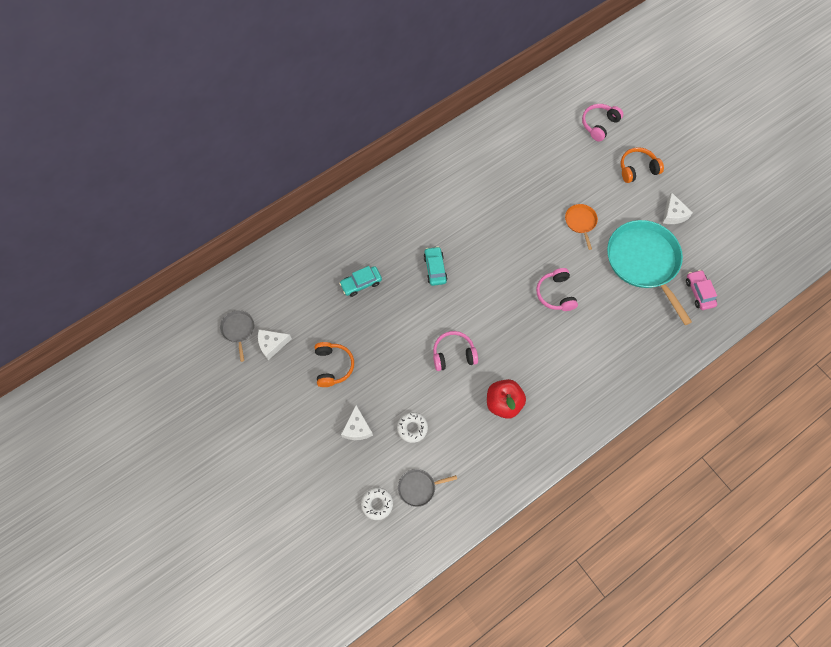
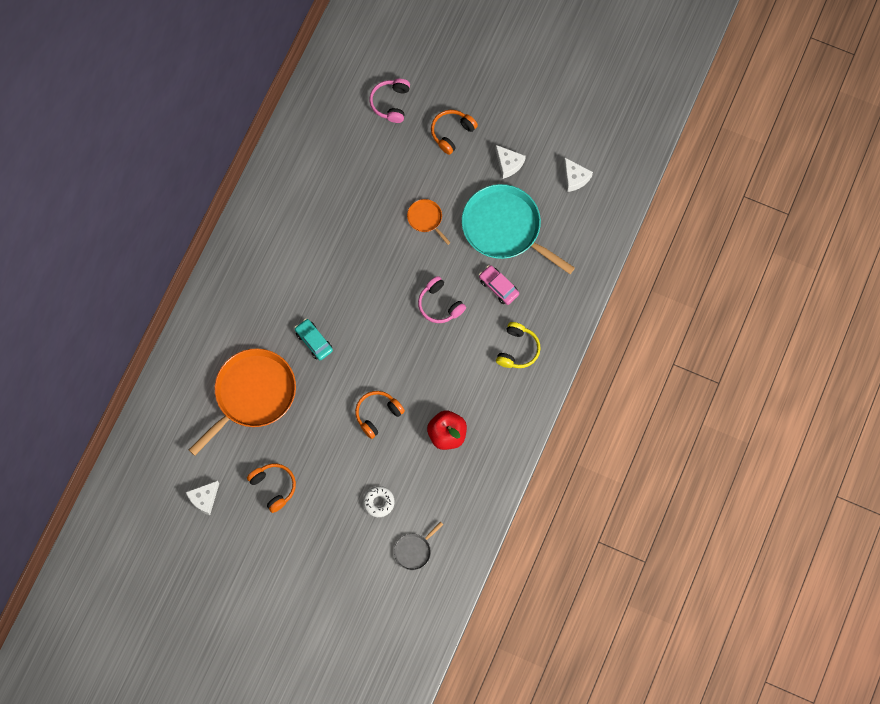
camera: 30 degrees left, 5 degrees up
(238, 330) = (163, 503): grey pan -> none
(357, 428) = (329, 530): white cheese -> white cheese (575, 178)
(361, 283) = (252, 394): turquoise car -> orange pan
(377, 504) = (386, 585): white donut -> none
(453, 354) = (377, 414): pink headphones -> orange headphones
(603, 365) = (517, 349): none -> yellow headphones
(699, 292) = (569, 232): pink car -> pink car (498, 287)

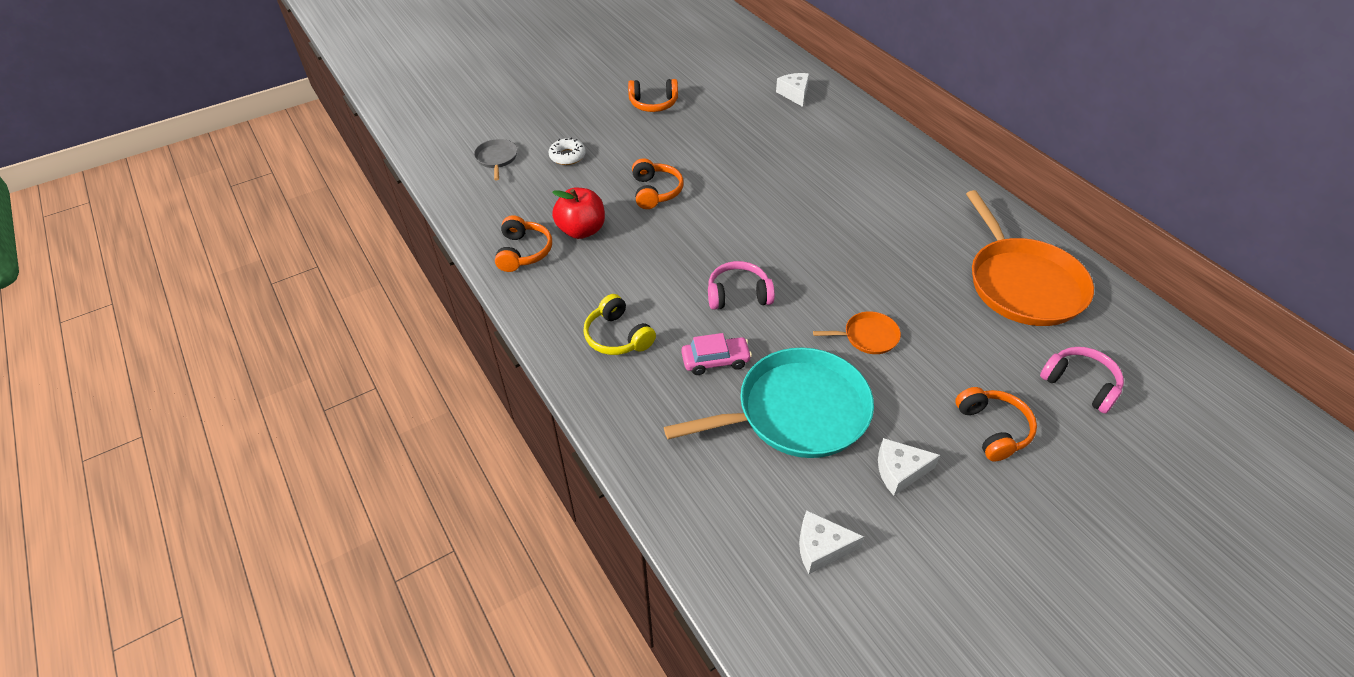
camera: 125 degrees right, 25 degrees down
(204, 499) = (684, 66): white cheese -> white cheese (794, 94)
(252, 394) = (757, 124): orange pan -> orange pan (1022, 283)
(314, 341) = (779, 181): turquoise car -> none
(490, 455) = (523, 252): none -> orange headphones

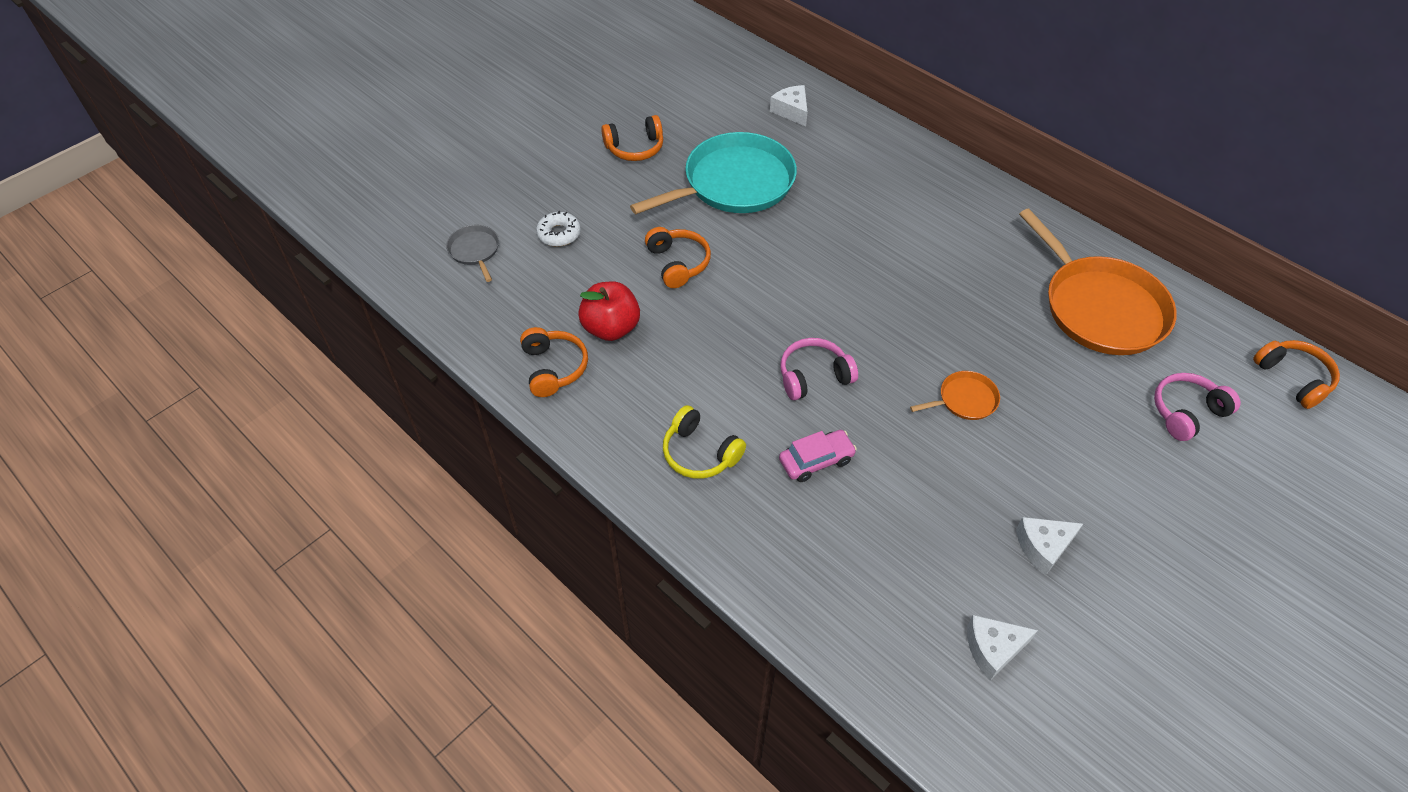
camera: 15 degrees left, 5 degrees up
(796, 411) = (919, 502): turquoise pan -> turquoise pan (734, 183)
(993, 429) = (1118, 480): orange headphones -> orange headphones (1293, 378)
(1080, 384) = (1186, 412): pink headphones -> pink headphones turned 60 degrees counterclockwise

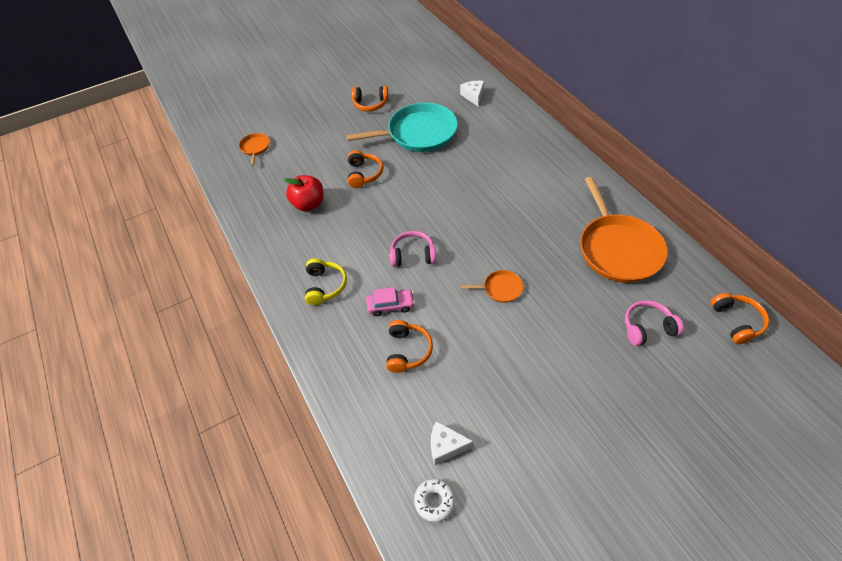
camera: 20 degrees right, 0 degrees up
(475, 251) = (255, 148): grey pan -> orange pan
(553, 368) = (266, 220): orange headphones -> orange headphones (407, 351)
(559, 234) = (305, 146): white donut -> white donut (435, 501)
(700, 453) = (325, 286): yellow headphones -> yellow headphones turned 150 degrees counterclockwise
(1043, 547) = (508, 391): white cheese -> none

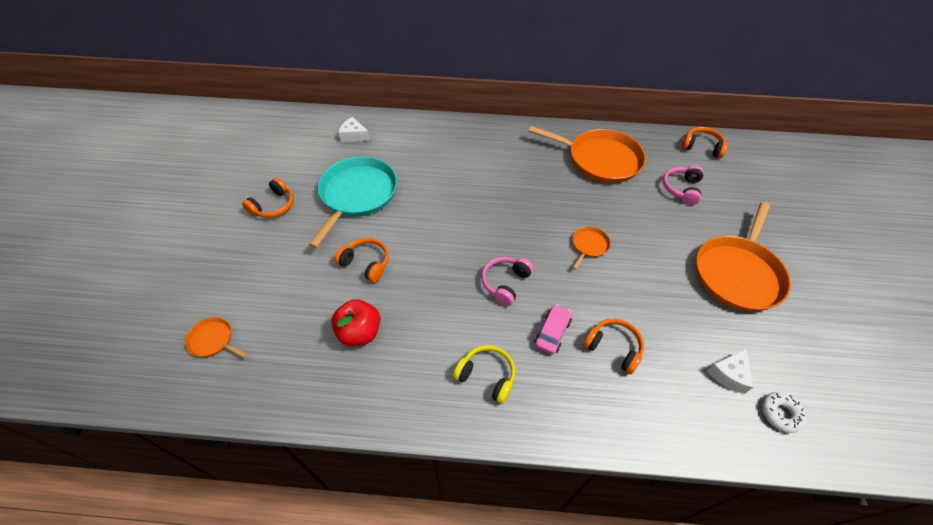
camera: 60 degrees left, 0 degrees up
(575, 416) = (738, 273): none -> orange pan

